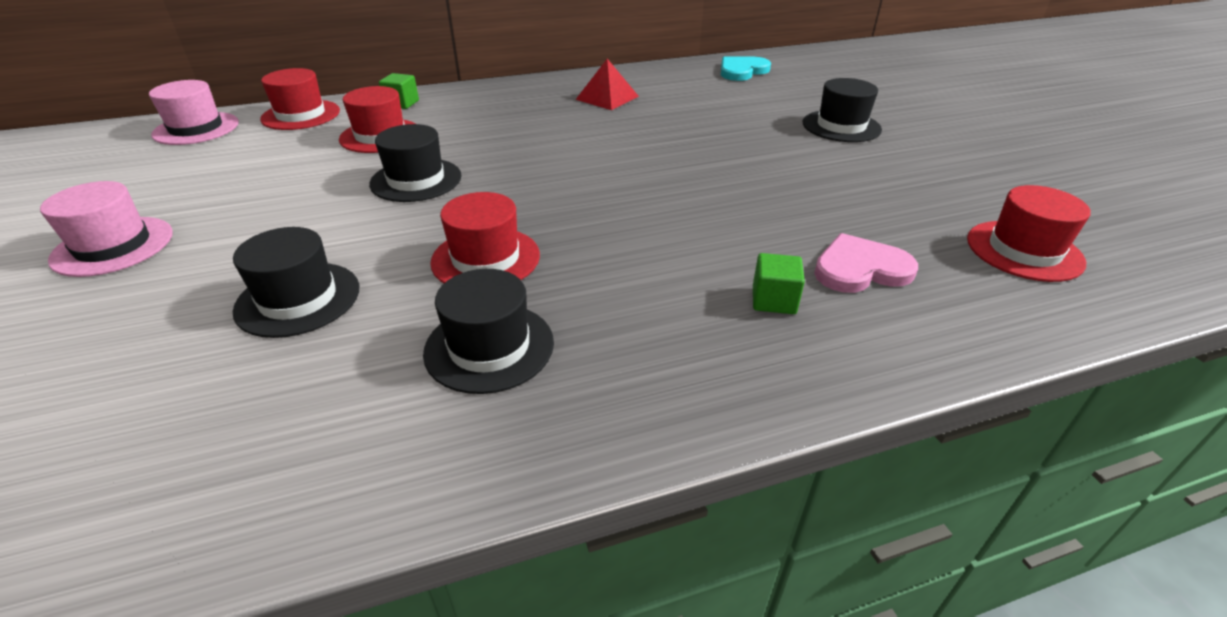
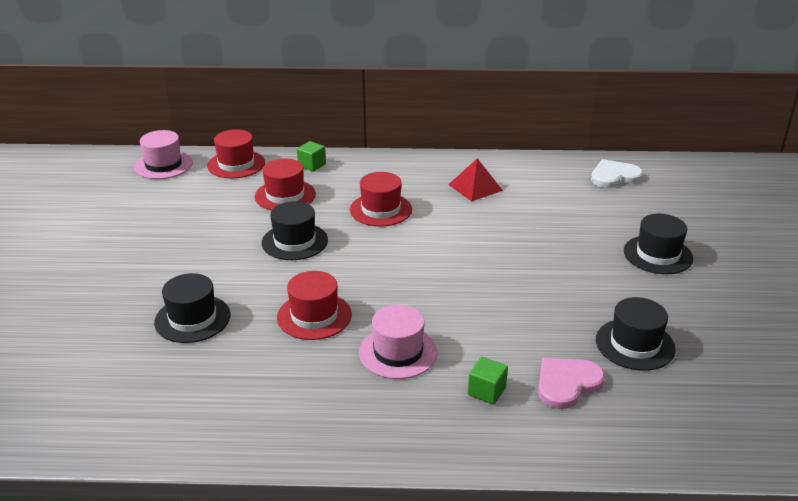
camera: 20 degrees right, 5 degrees down
(113, 246) = (98, 256): pink hat -> pink hat (398, 352)
(489, 347) = (289, 377): black hat -> black hat (635, 344)
(742, 71) = (614, 176): turquoise heart -> white heart
(860, 269) = (567, 383): pink heart -> pink heart turned 45 degrees counterclockwise
(1024, 250) = (709, 400): red hat -> red hat (381, 210)

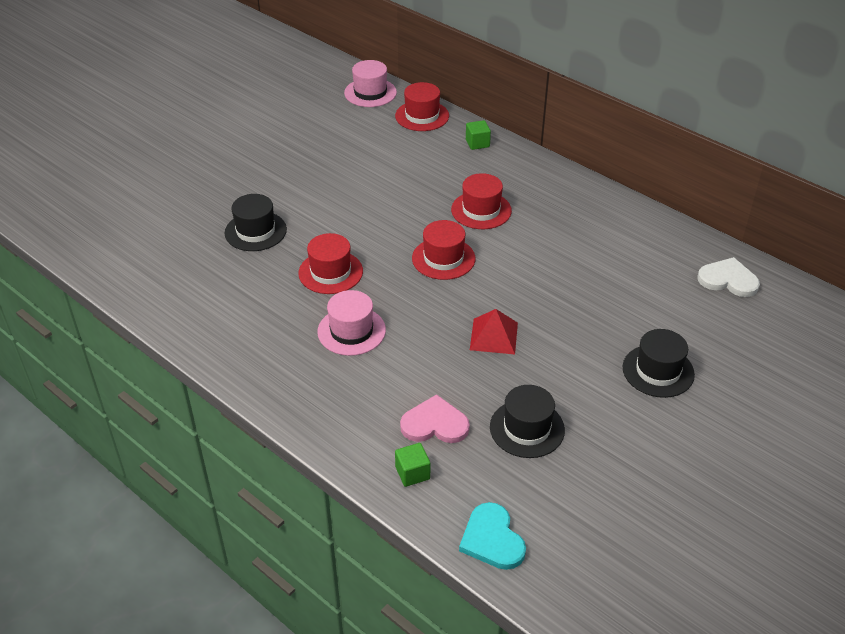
camera: 40 degrees right, 10 degrees up
(285, 195) = (425, 162): red hat -> red hat (443, 258)
(294, 241) = (386, 206): black hat -> none
(475, 187) = (584, 228): red pyramid -> red pyramid (494, 336)
(486, 391) = (373, 394): green cube -> green cube (412, 473)
(730, 442) = (492, 539): none -> turquoise heart

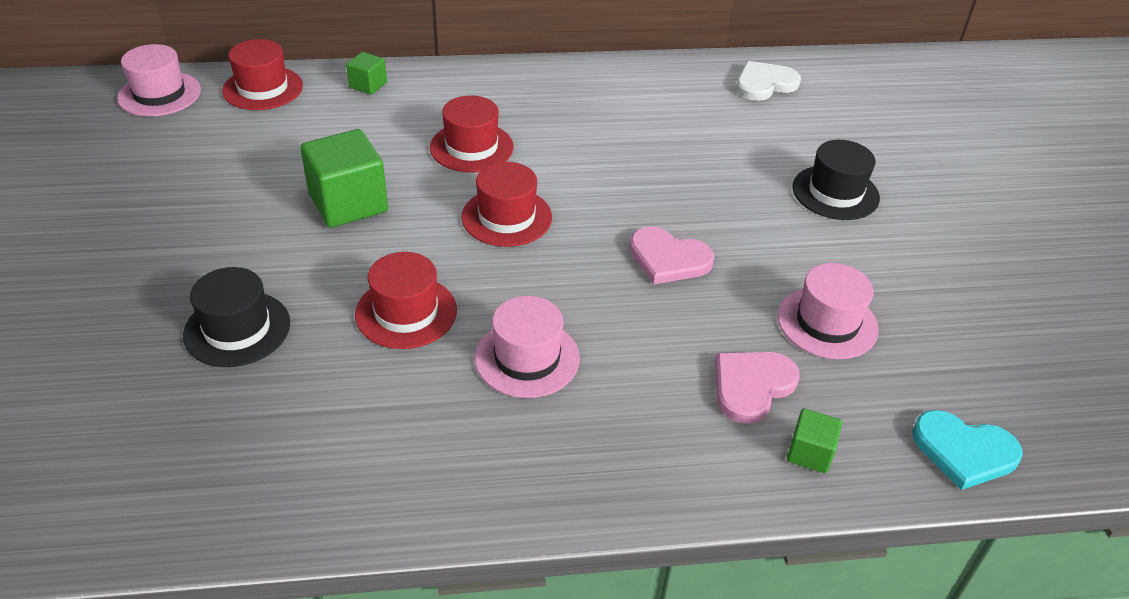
camera: 50 degrees left, 0 degrees up
(379, 202) = (348, 203): none -> green cube
(494, 336) = (668, 259): red pyramid -> pink heart
(527, 428) = (827, 323): black hat -> pink hat

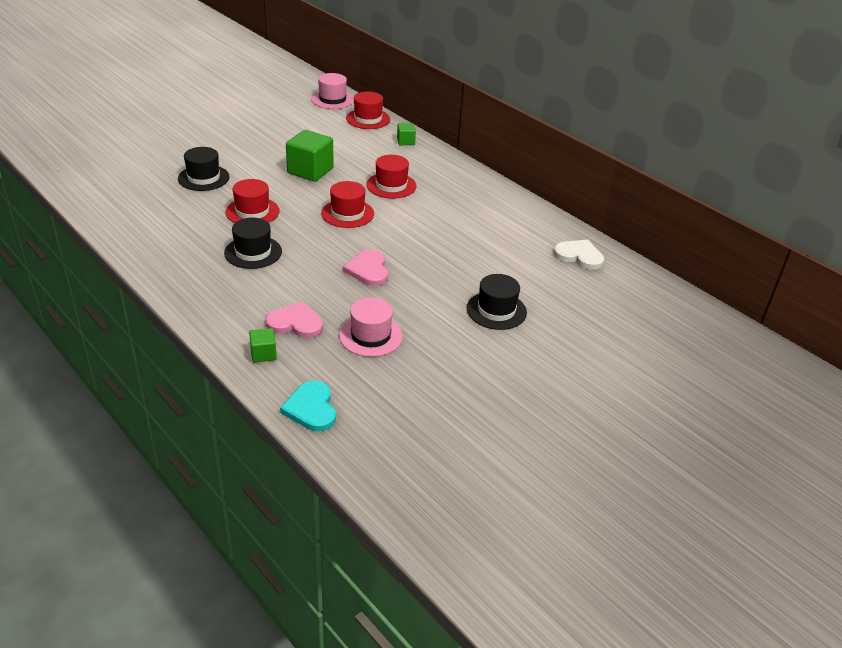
camera: 55 degrees right, 5 degrees down
(527, 358) = (253, 252): pink hat -> black hat

